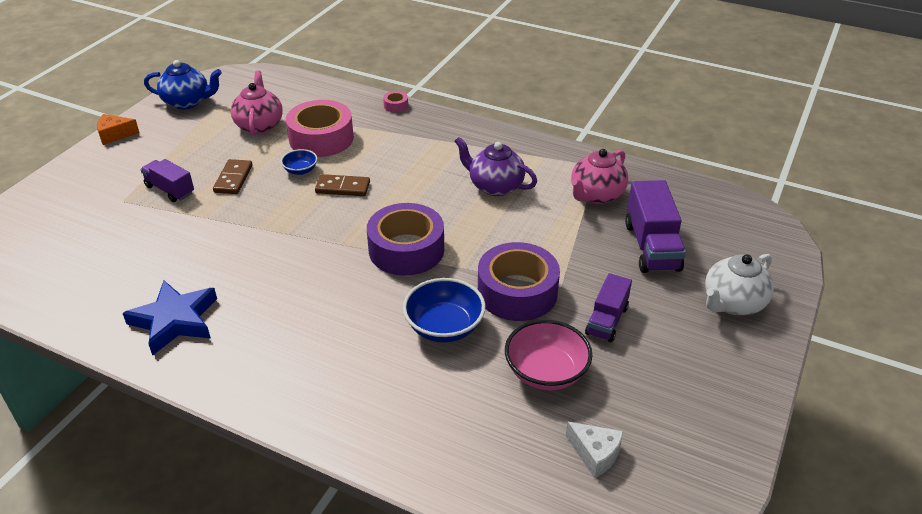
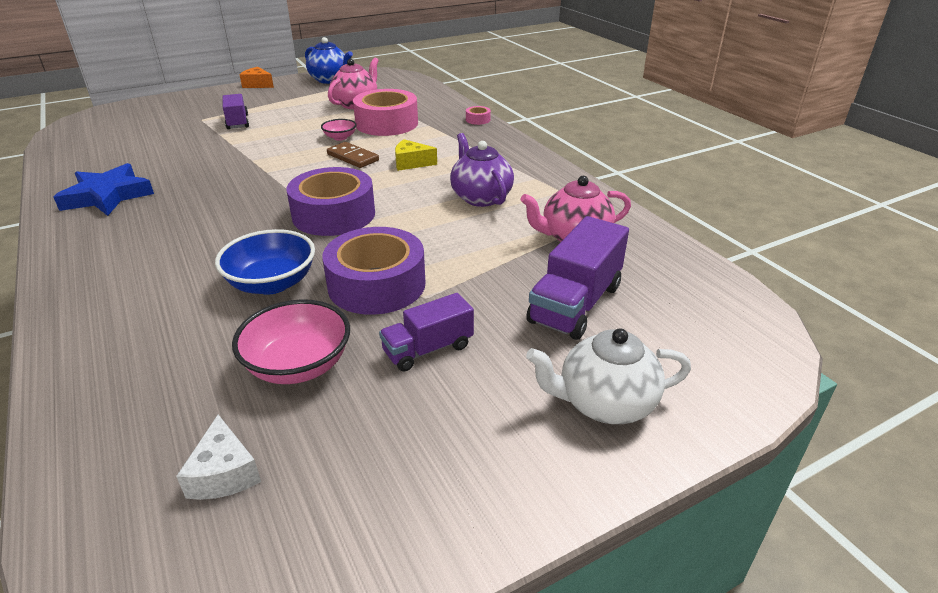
camera: 35 degrees right, 5 degrees down
(233, 179) = (287, 128): brown domino -> none
(300, 170) = (340, 137): blue bowl -> pink bowl
(400, 174) = (411, 163): none -> yellow cheese

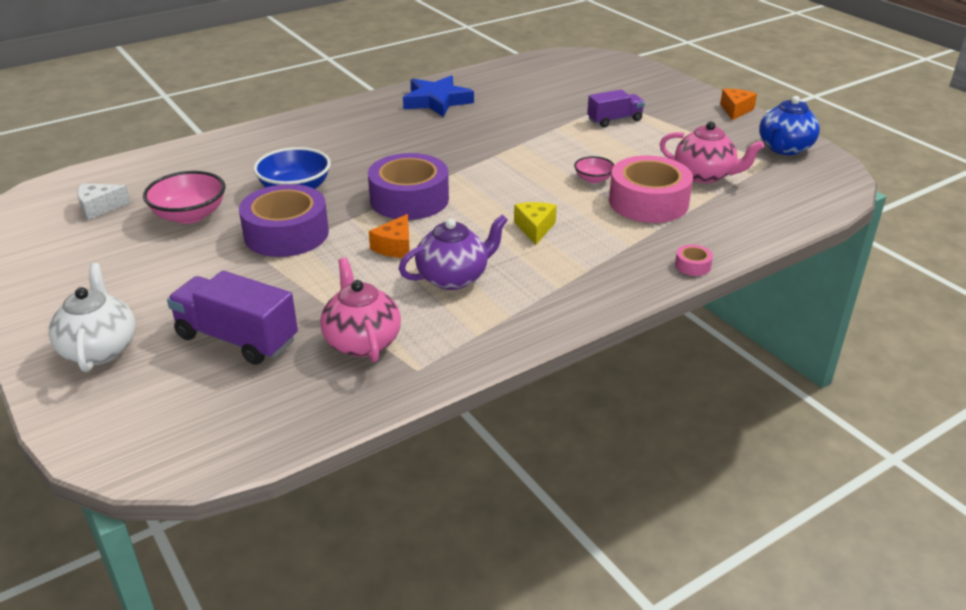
camera: 85 degrees right, 0 degrees up
(352, 157) = (541, 193): brown domino -> none
(423, 222) = (395, 247): none -> orange cheese
(428, 349) = (192, 265): purple truck -> none

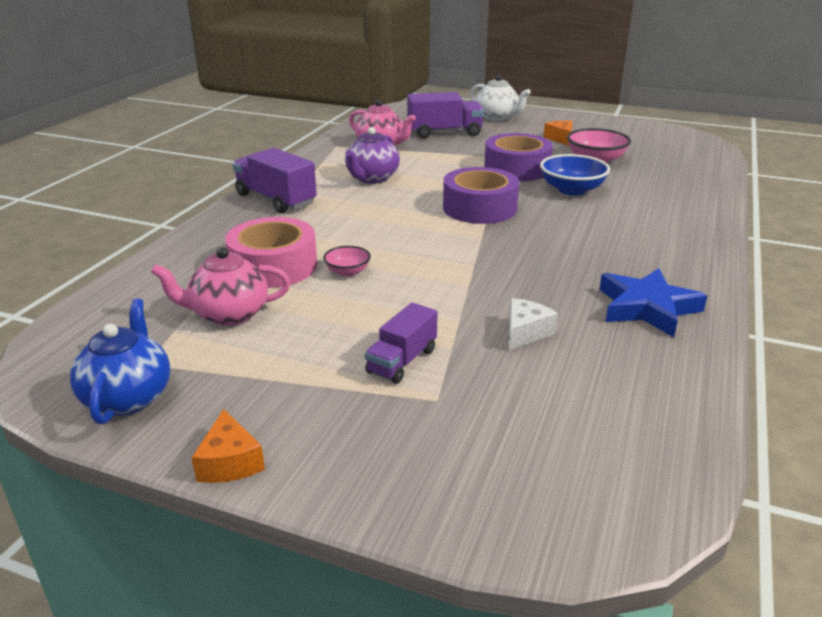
camera: 145 degrees right, 5 degrees down
(99, 208) = (654, 149): white cheese -> white cheese (525, 333)
(395, 247) = (436, 181): orange cheese -> orange cheese (560, 139)
(535, 228) = (353, 218): yellow cheese -> none
(591, 282) = (276, 200): none -> purple truck
(692, 266) = (202, 229): pink tape -> none

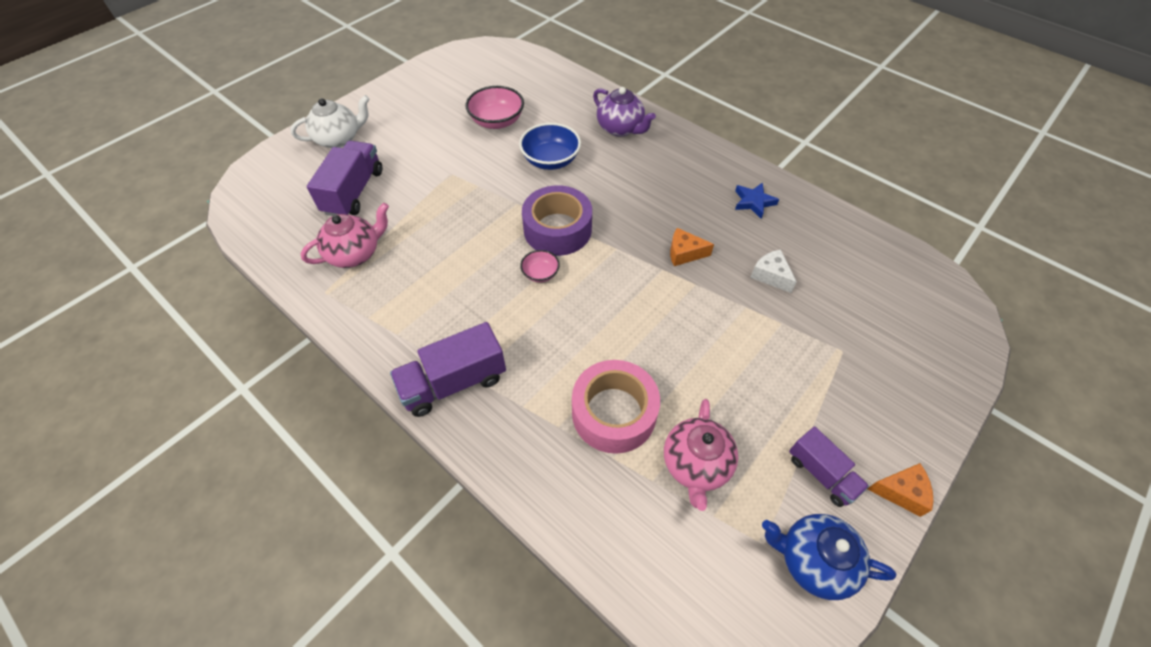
camera: 70 degrees left, 25 degrees up
(347, 271) = (644, 357): pink bowl -> pink bowl (540, 273)
(372, 178) = (444, 286): purple teapot -> purple teapot (620, 128)
(402, 361) = (793, 357): purple truck -> purple truck (821, 473)
(517, 169) = (485, 175): purple tape -> none
(560, 139) = (431, 121): orange cheese -> orange cheese (684, 253)
(647, 308) = (753, 202): blue star -> blue star, size x0.61

